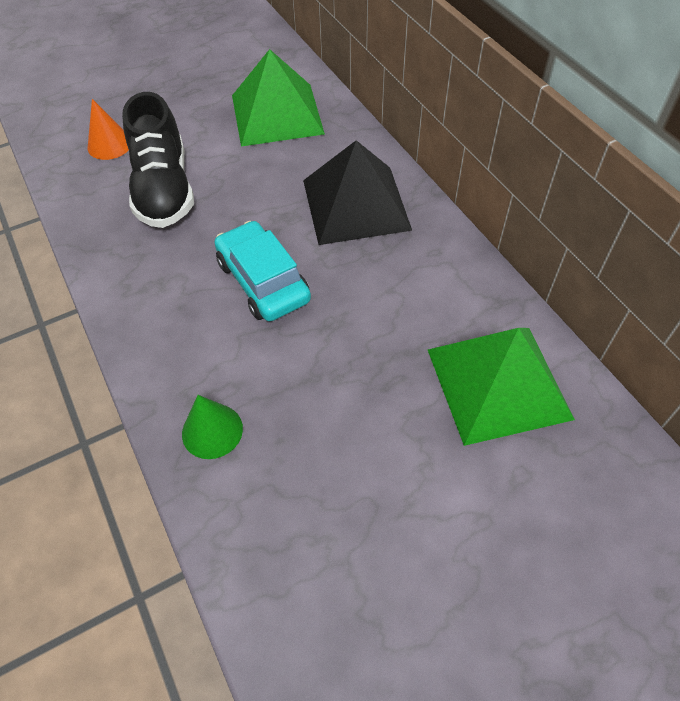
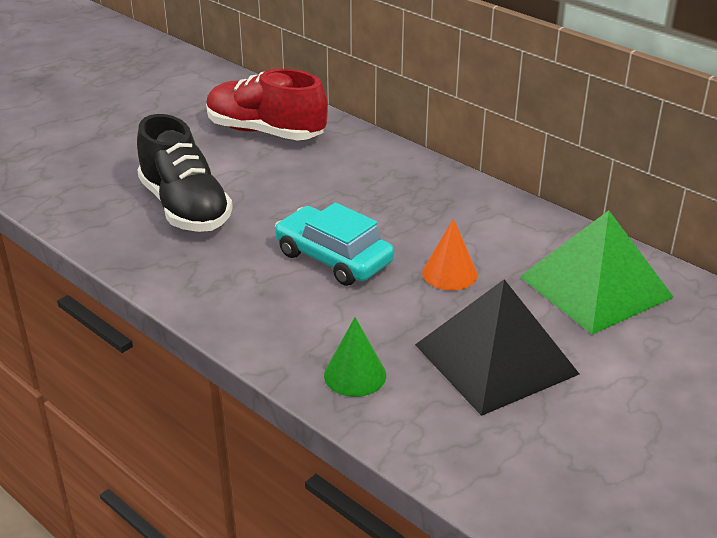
camera: 20 degrees left, 20 degrees down
(109, 145) = (101, 182): orange cone -> orange cone (449, 273)
(277, 114) = (265, 132): green pyramid -> red shoe
(355, 204) = (387, 187): black pyramid -> black pyramid (495, 359)

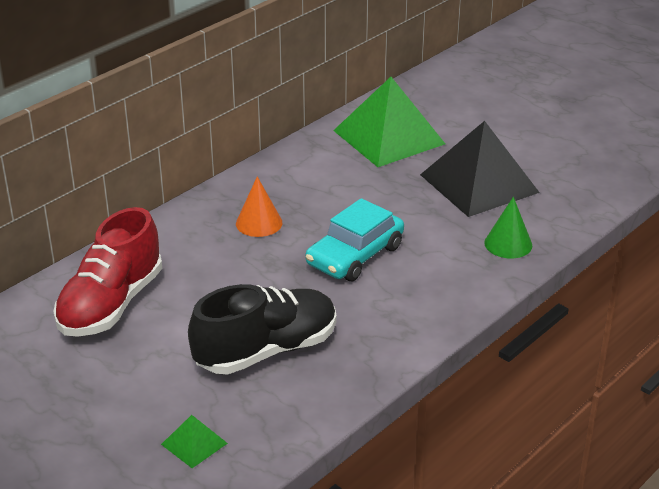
camera: 90 degrees left, 0 degrees up
(76, 178) = (194, 443): none -> green pyramid
(449, 273) = (375, 198): orange cone -> orange cone (259, 223)

